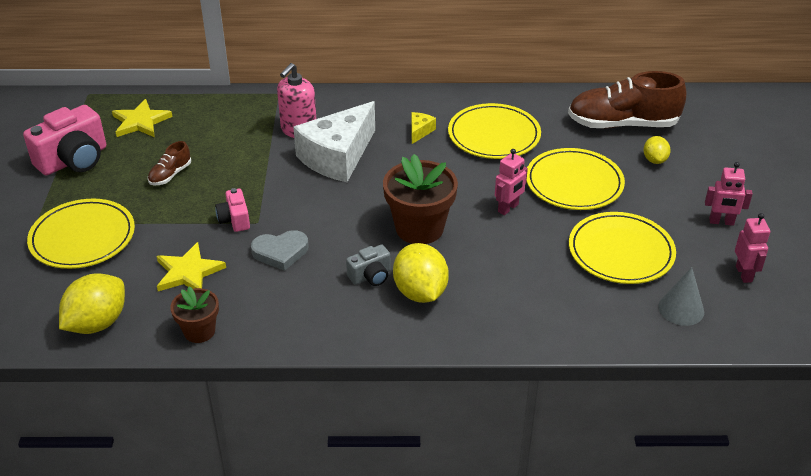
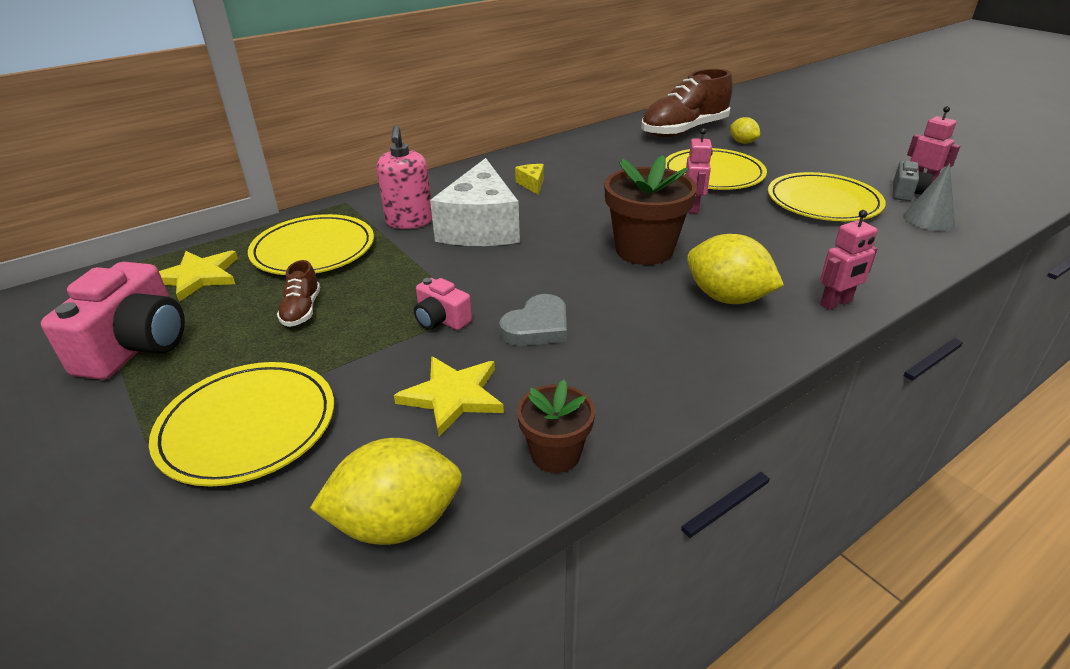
camera: 35 degrees left, 5 degrees down
(97, 323) = (396, 523): yellow lemon -> yellow lemon turned 75 degrees clockwise
(370, 276) = (661, 306): grey camera -> grey camera (906, 193)
(494, 135) = (599, 167): yellow plate -> yellow plate (313, 250)
(721, 222) = (849, 160): pink robot -> pink robot (836, 303)

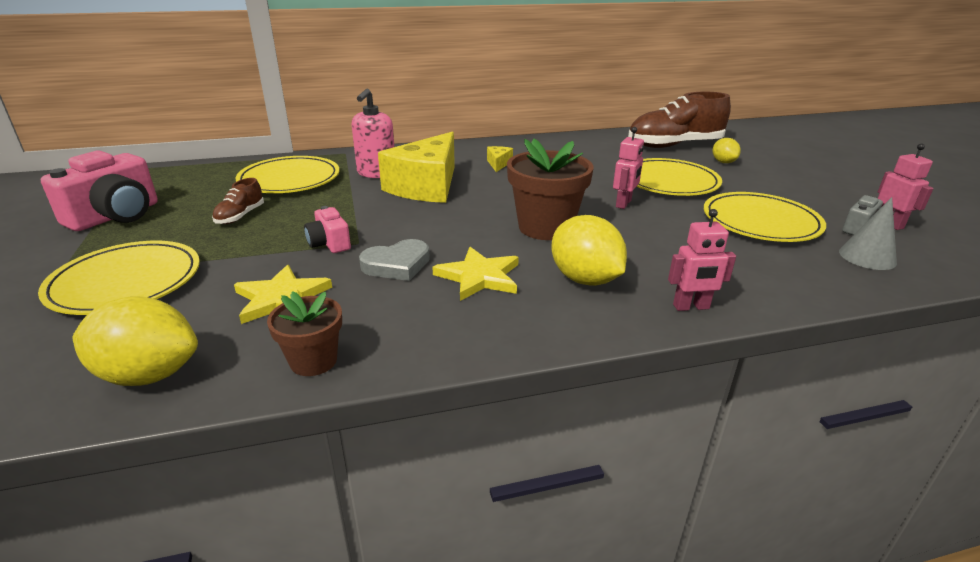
camera: 20 degrees right, 5 degrees down
(198, 277) = (198, 182): yellow star -> yellow star (479, 277)
(480, 227) = (426, 186): white cheese -> yellow cheese

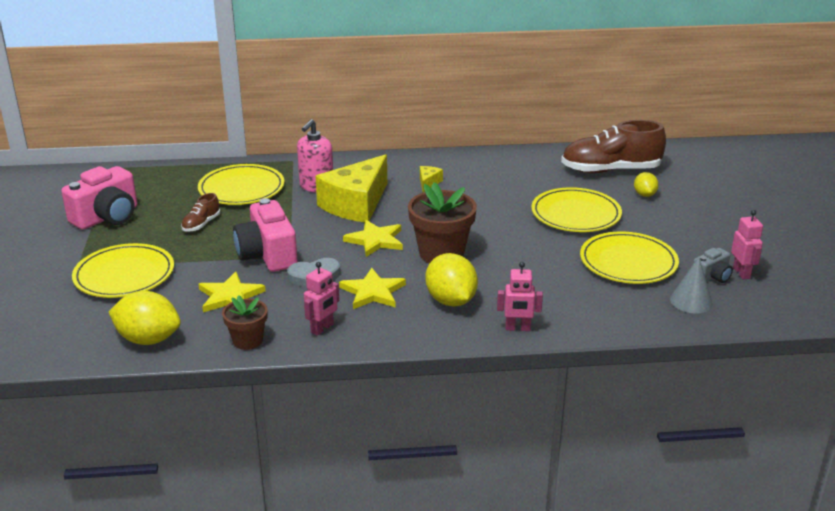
camera: 10 degrees right, 0 degrees up
(329, 243) = (267, 255): pink camera -> pink camera, size x1.91
(461, 219) = (375, 240): none -> yellow star
(623, 204) = (520, 235): pink robot -> pink robot (322, 328)

